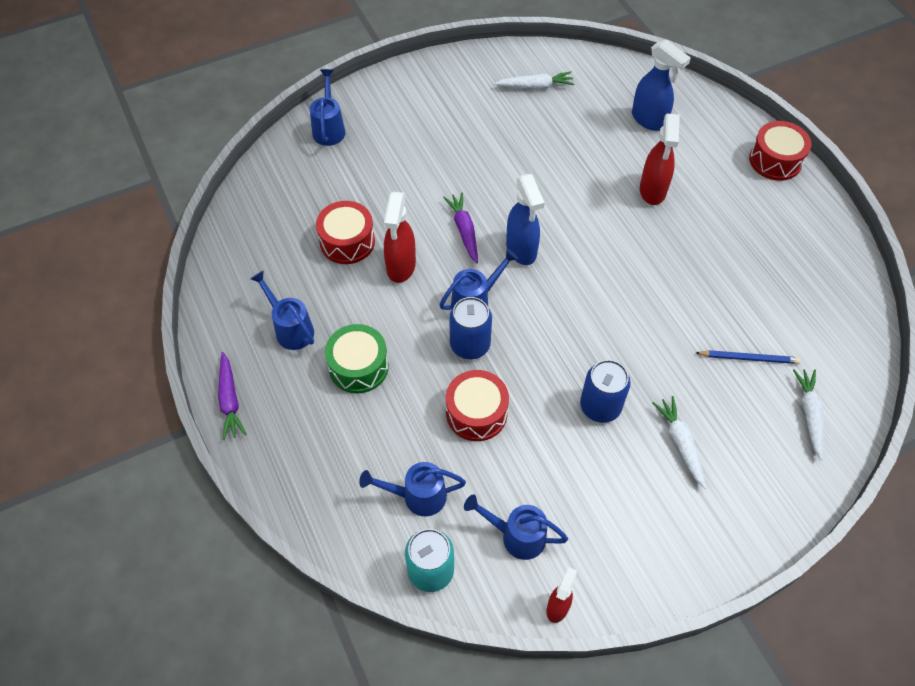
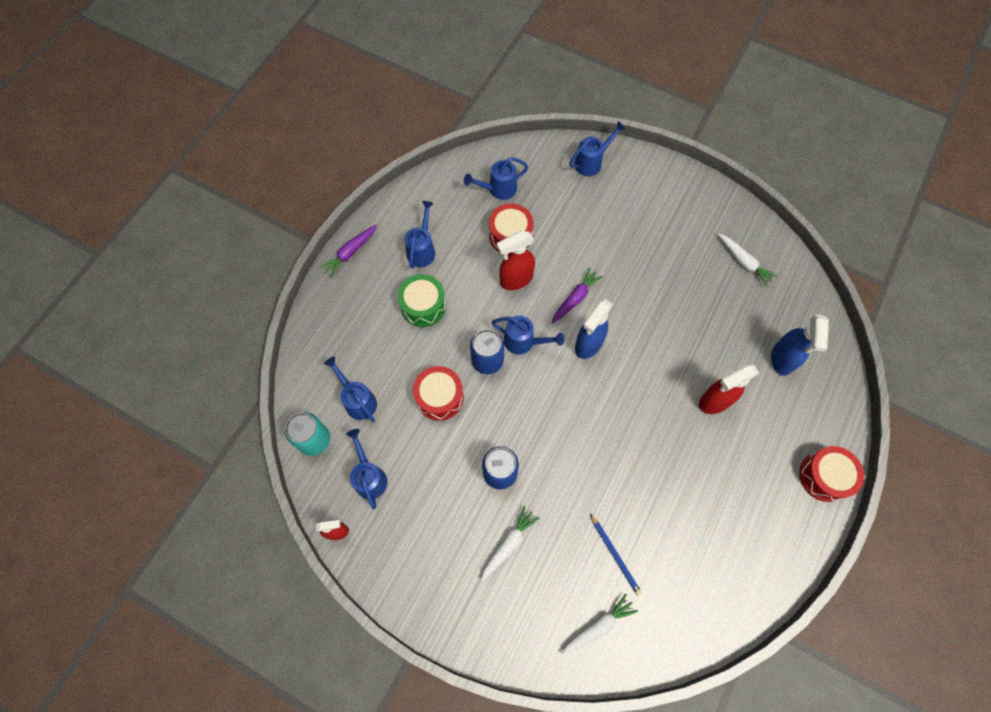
camera: 55 degrees right, 10 degrees up
(285, 220) = (498, 189): none -> blue watering can

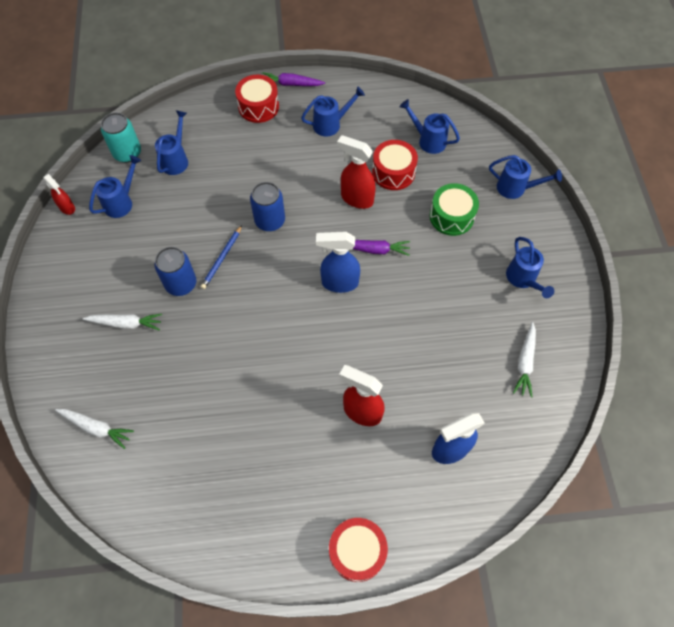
camera: 55 degrees right, 5 degrees down
(423, 306) = (283, 153): green drum -> green drum (451, 216)
(439, 397) = (215, 208): red drum -> red drum (258, 107)
(523, 342) = (305, 235): blue watering can -> blue watering can (523, 279)
(615, 555) = (165, 407): blue pencil -> blue pencil (222, 258)

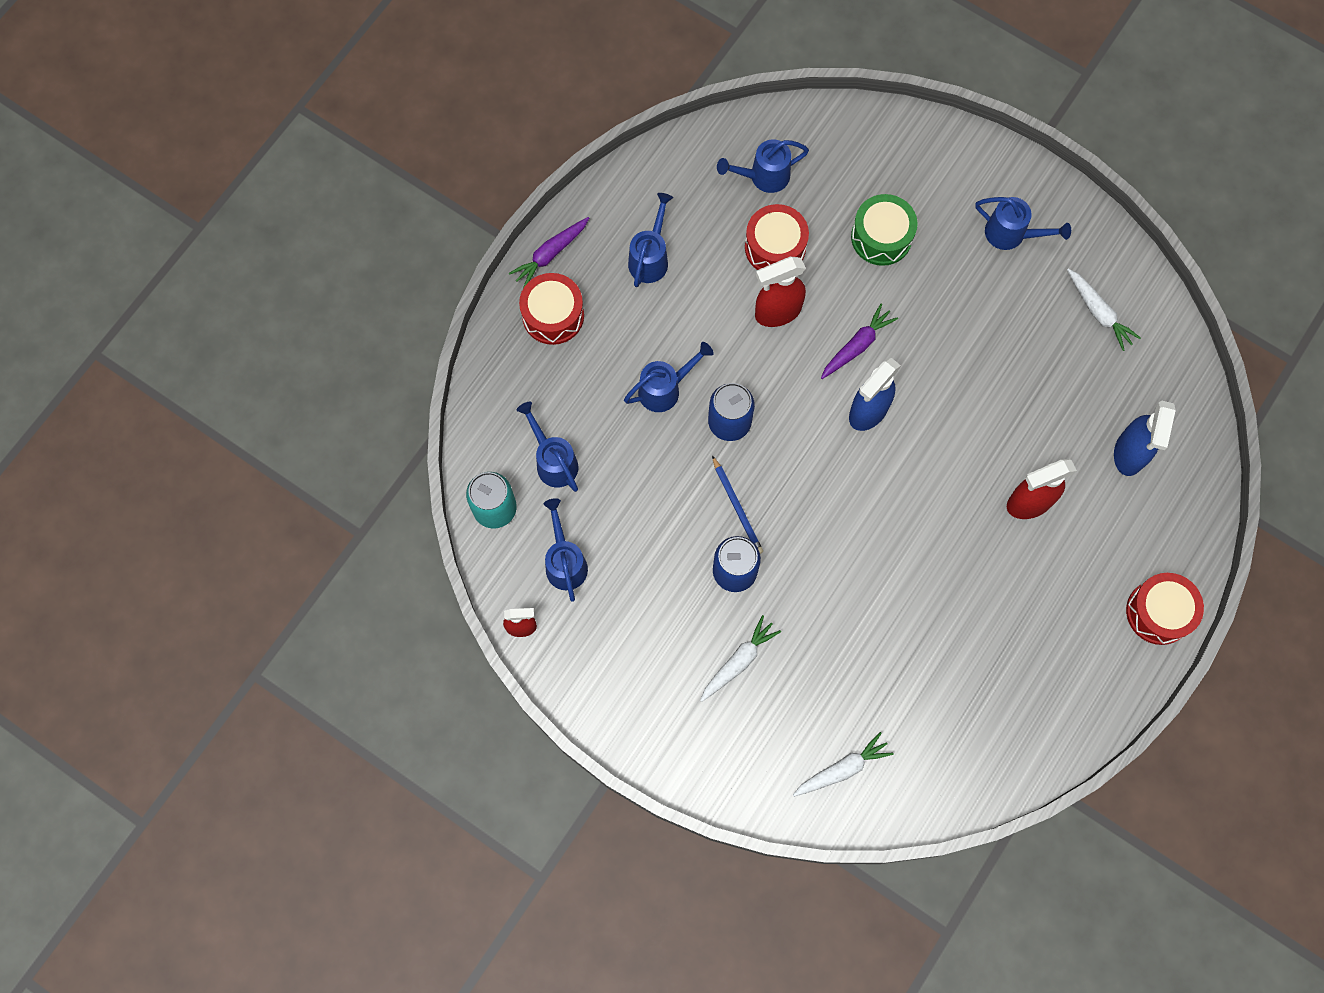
camera: 50 degrees left, 10 degrees up
(515, 188) = (901, 145): blue watering can -> blue watering can (665, 389)

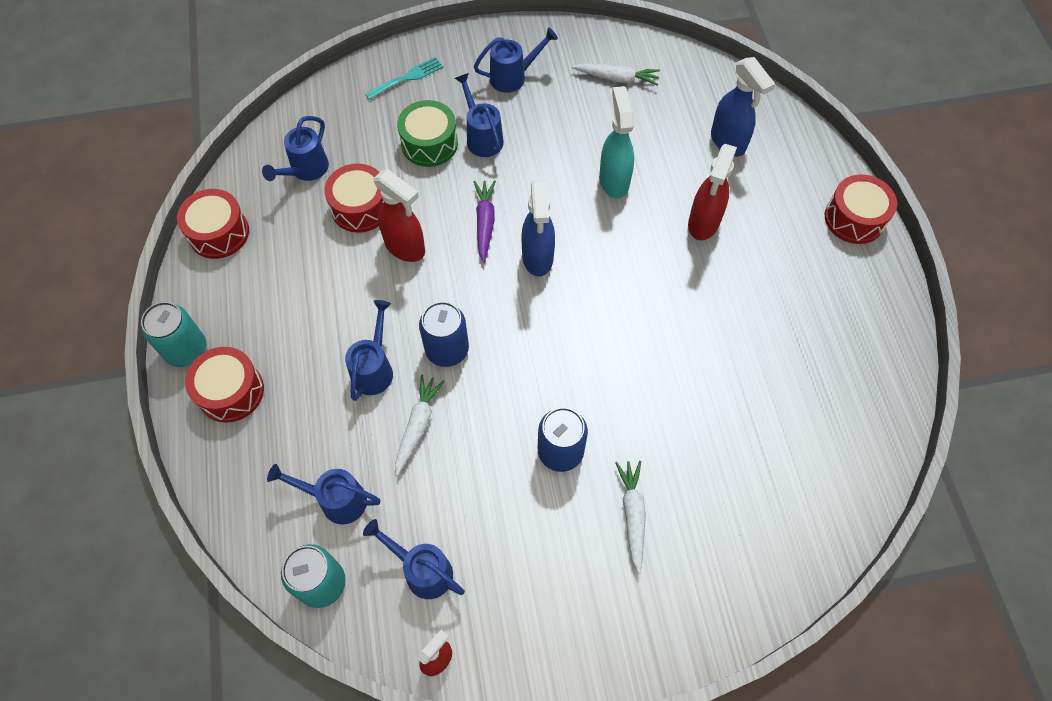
camera: 45 degrees left, 10 degrees down
(550, 254) = (186, 350): purple carrot -> turquoise can
(650, 258) = (272, 288): blue watering can -> blue watering can (482, 137)
(652, 176) = (219, 233): none -> red drum
(737, 506) = (514, 403): blue pencil -> none
(777, 312) = (405, 247): red spray bottle -> red spray bottle turned 75 degrees counterclockwise
(842, 769) = (787, 519): white carrot -> white carrot (418, 425)
(922, 159) = (407, 78): none -> turquoise fork
(996, 401) = (614, 180): none -> turquoise spray bottle

